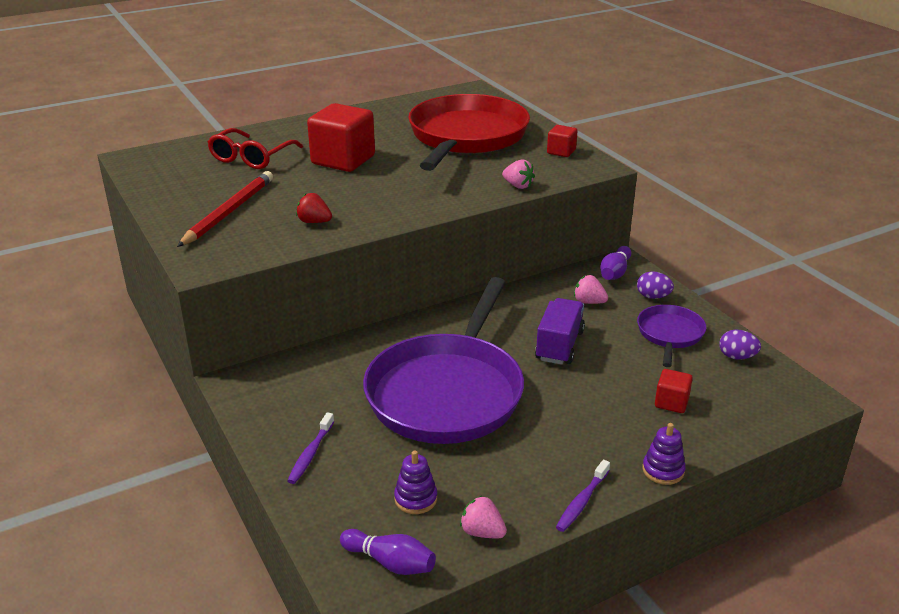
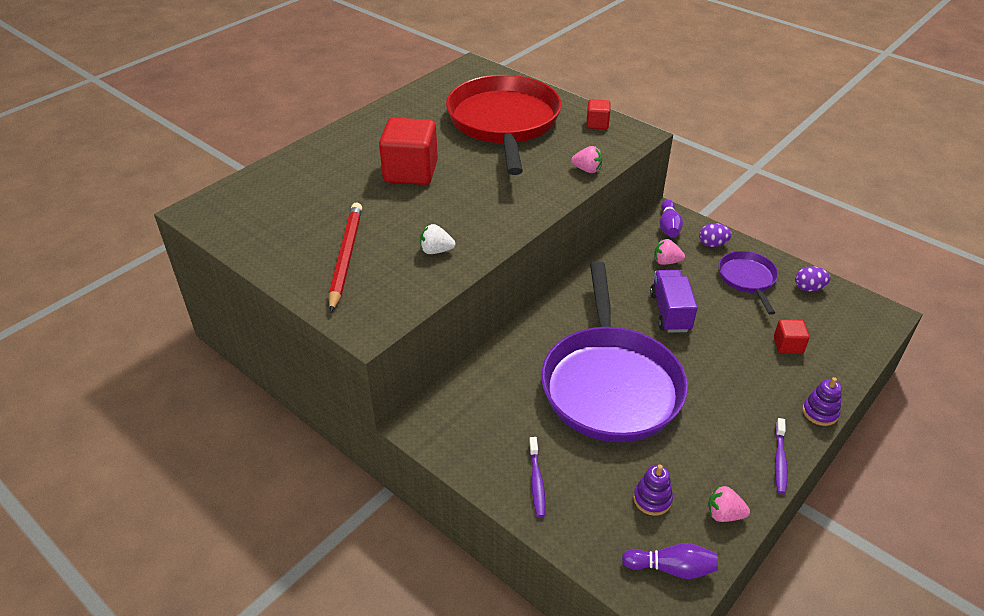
camera: 20 degrees left, 10 degrees up
(251, 158) = (319, 186): red glasses -> none
(314, 222) = (436, 251): red strawberry -> white strawberry

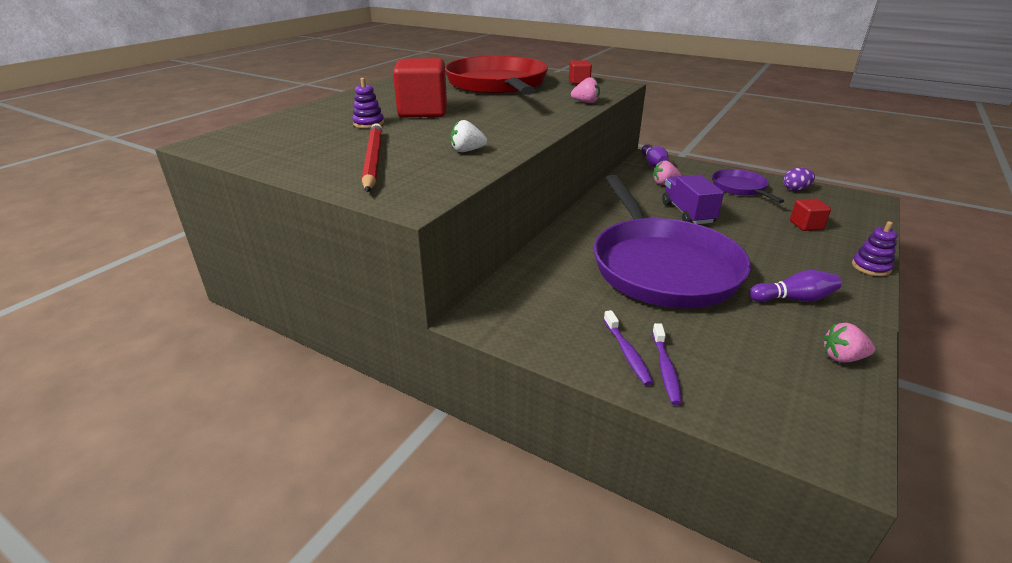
camera: 10 degrees left, 10 degrees down
(652, 499) = (760, 353): purple stacking toy -> purple stacking toy (368, 123)
(671, 568) = (822, 415): purple bowling pin -> purple bowling pin (793, 299)
(712, 244) = (697, 170): purple egg -> none
(779, 460) = (863, 306): purple toothbrush -> purple toothbrush (665, 369)

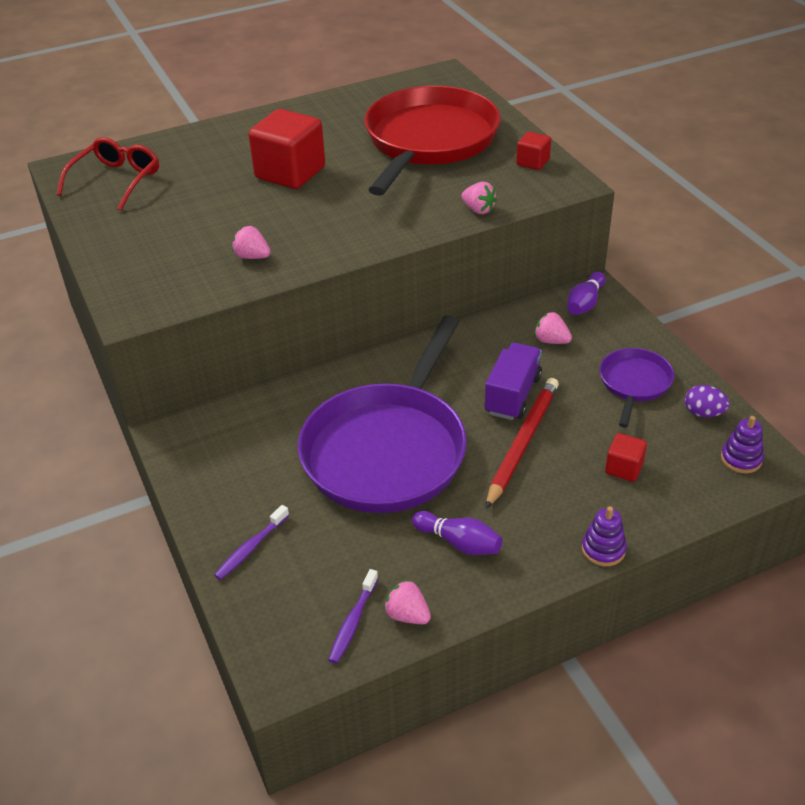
camera: 35 degrees right, 10 degrees up
(271, 140) = (116, 180): none -> red glasses
(368, 123) = (219, 179): purple stacking toy -> purple stacking toy (741, 459)
(373, 160) = (162, 242): red pencil -> red pencil (522, 443)
(467, 151) = (252, 256): white strawberry -> pink strawberry
(627, 353) = (241, 520): purple toothbrush -> purple toothbrush (353, 622)

